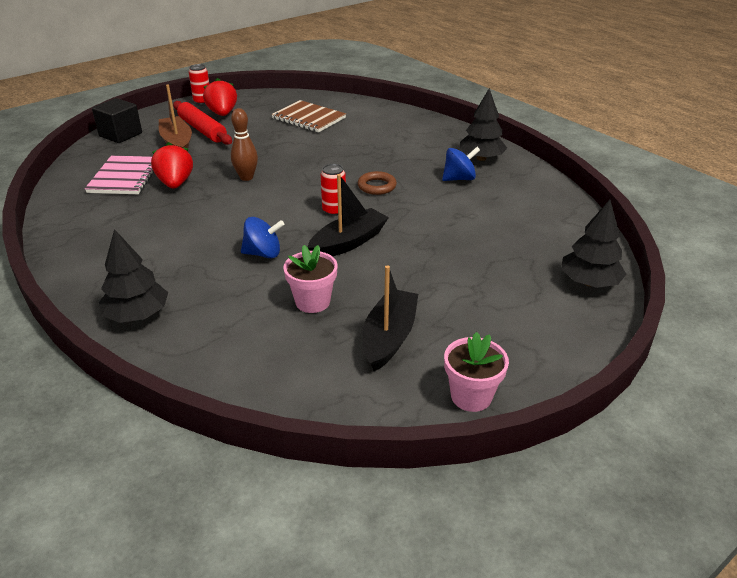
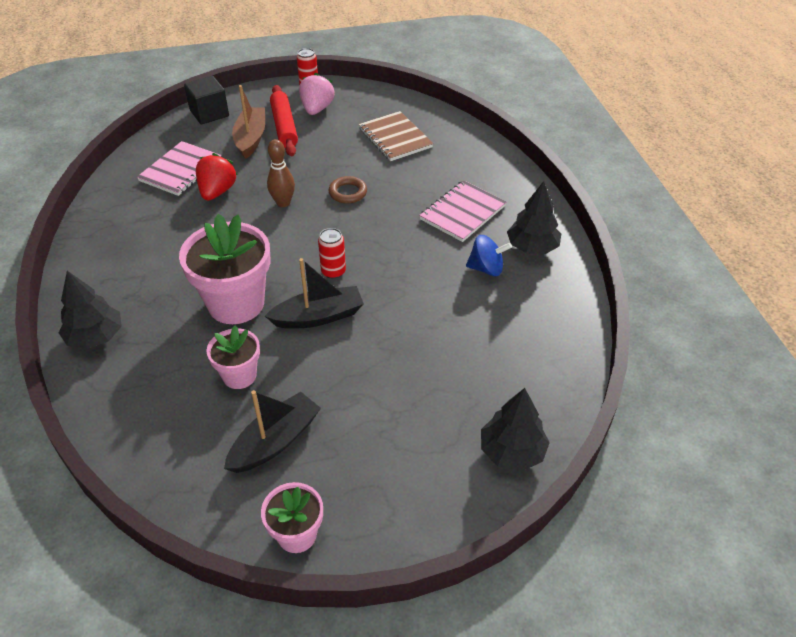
camera: 25 degrees right, 10 degrees up
(222, 114) = (317, 109): red strawberry -> pink strawberry
(263, 253) = (236, 303): blue spinning top -> pink flower pot
(377, 186) = (396, 253): brown ring -> brown ring (348, 193)
(407, 150) = (462, 213): none -> pink notebook

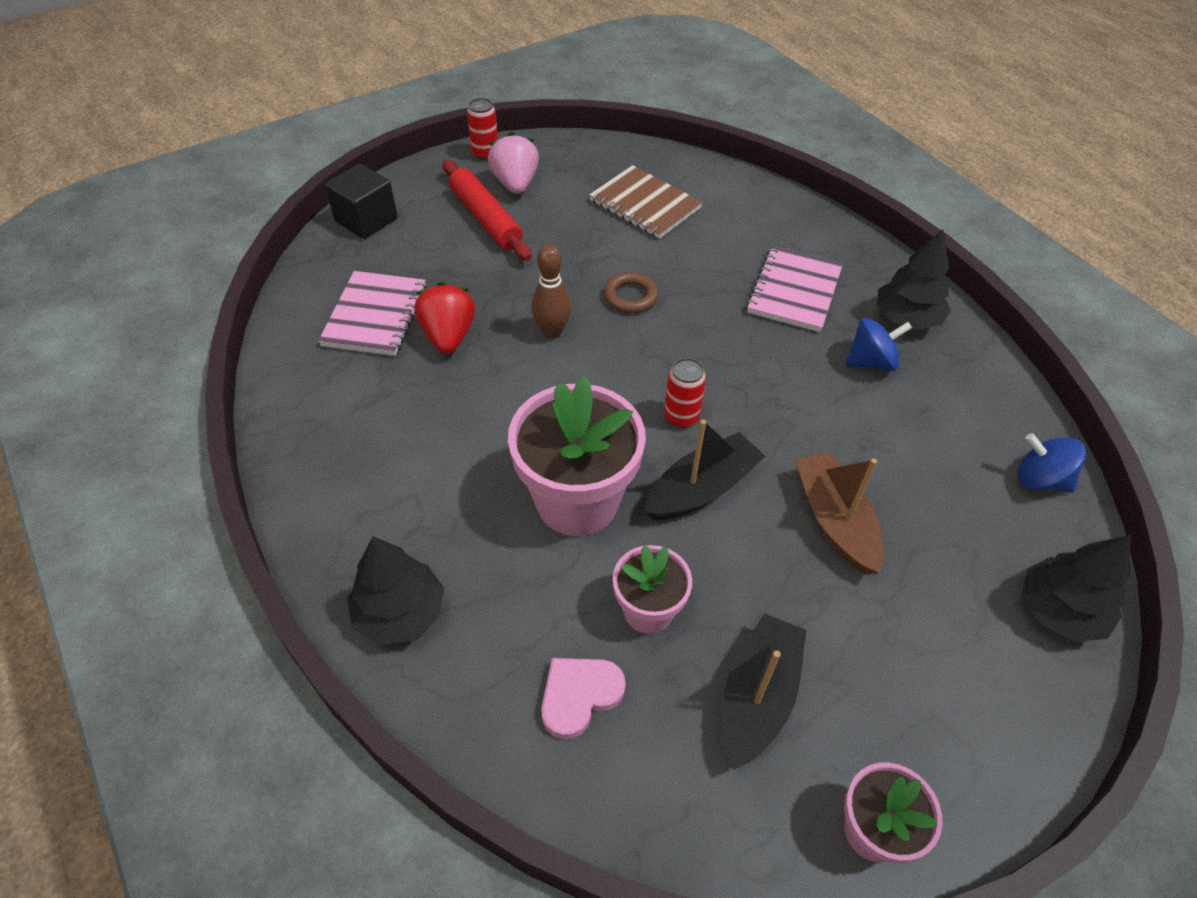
camera: 20 degrees left, 5 degrees up
(169, 409) = (579, 695): none -> pink heart
(251, 138) = (449, 246): brown boat -> brown boat (835, 520)
(557, 370) = (1040, 480): none -> blue spinning top

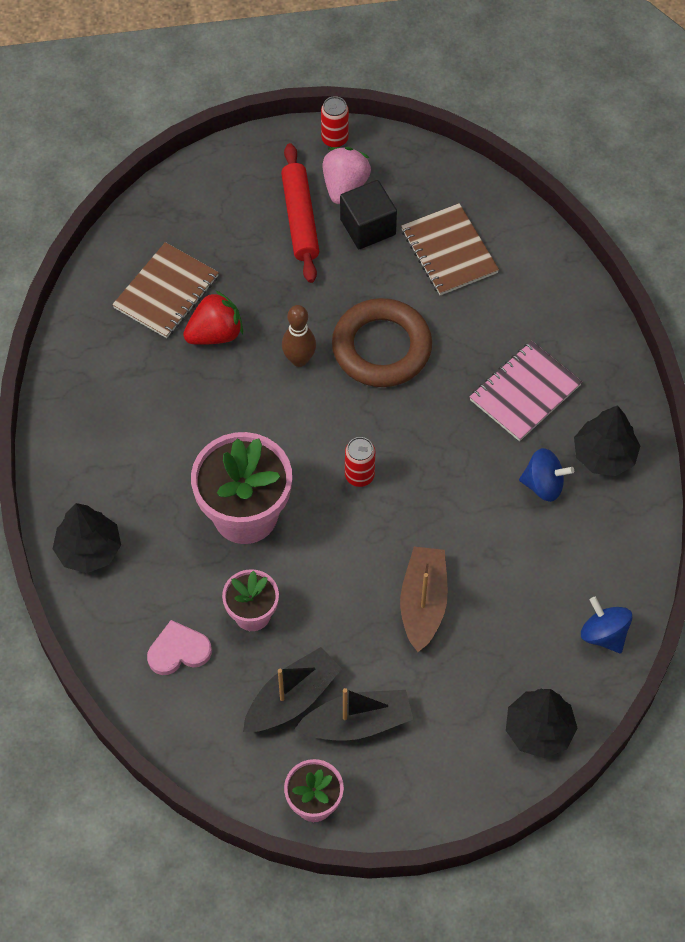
camera: 25 degrees right, 10 degrees up
(366, 220) = (197, 185): black cube -> black cube (368, 227)
(375, 315) = (166, 292): pink notebook -> brown notebook
(448, 336) = (215, 334): red strawberry -> red strawberry turned 45 degrees clockwise
(630, 296) = (381, 348): brown ring -> brown ring, size x2.02
(702, 489) = (340, 541): black boat -> black boat (357, 723)

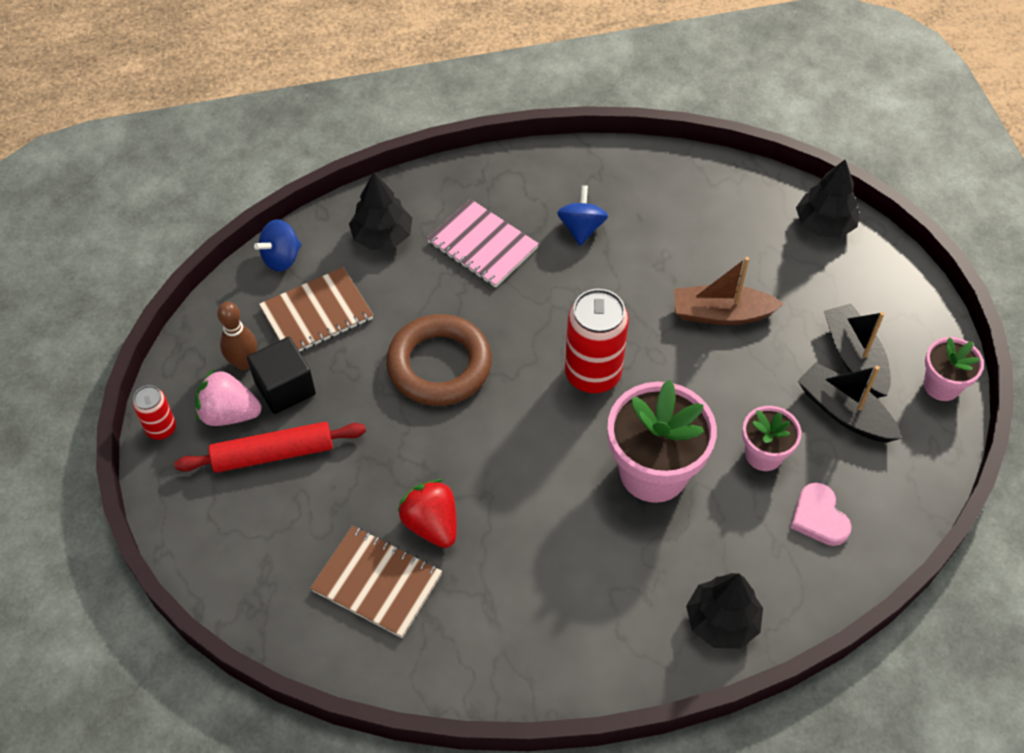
camera: 95 degrees left, 5 degrees down
(299, 359) = (459, 439): brown bowling pin -> brown bowling pin (244, 362)
(359, 475) = (592, 374): red can -> red can, size x1.88
(604, 455) = (544, 185): black tree -> black tree (382, 236)
(604, 634) = (723, 182): blue spinning top -> blue spinning top (281, 258)

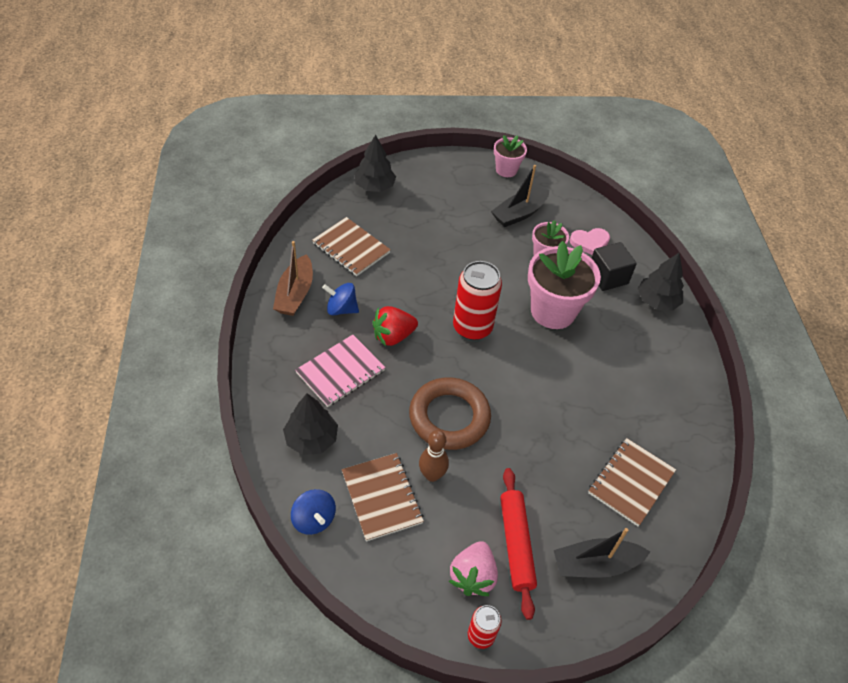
camera: 85 degrees left, 5 degrees down
(244, 362) = (422, 560): brown bowling pin -> brown bowling pin (432, 475)
(285, 388) = (453, 529): black cube -> black cube (607, 277)
(432, 524) = (585, 442): red strawberry -> red strawberry (393, 336)
(691, 219) = (351, 248): none -> brown notebook
(721, 313) = (435, 251): brown boat -> brown boat (295, 294)
(854, 357) = (481, 199): black boat -> black boat (595, 564)

